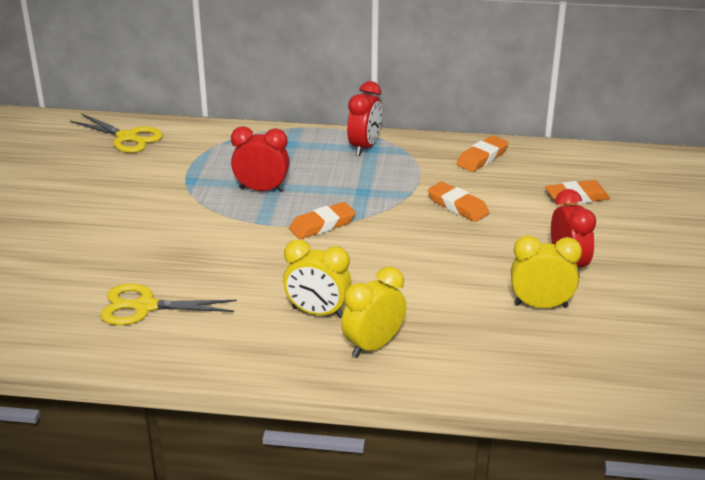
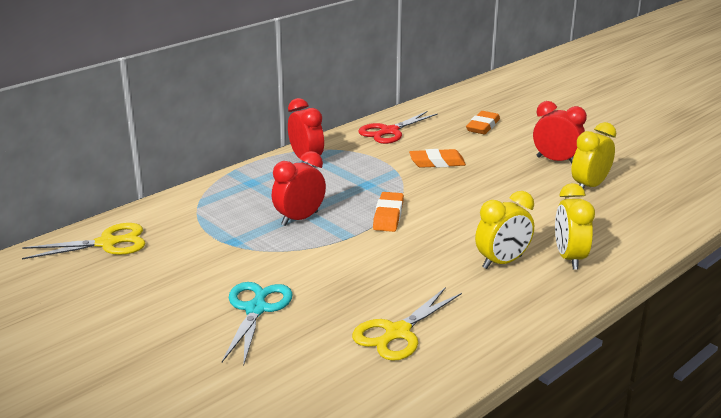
camera: 50 degrees left, 5 degrees down
(109, 233) = (256, 309): none -> turquoise scissors
(482, 158) = (389, 131): orange eraser -> red scissors

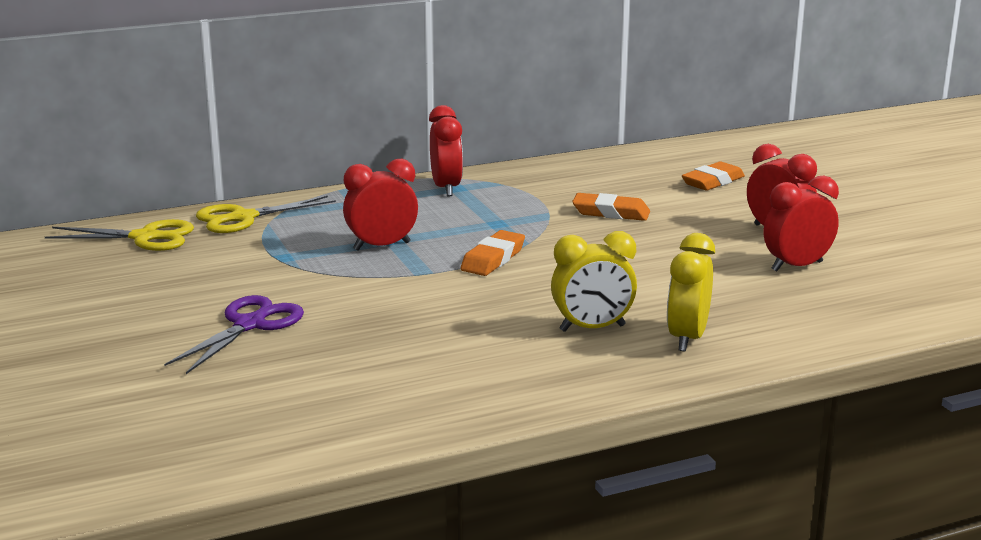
camera: 20 degrees right, 5 degrees down
(256, 309) = (249, 325): turquoise scissors -> purple scissors
(389, 131) = (580, 172): red scissors -> none
(397, 332) = (391, 375): yellow scissors -> yellow scissors (243, 218)
(589, 186) = (796, 266): yellow clock -> red clock

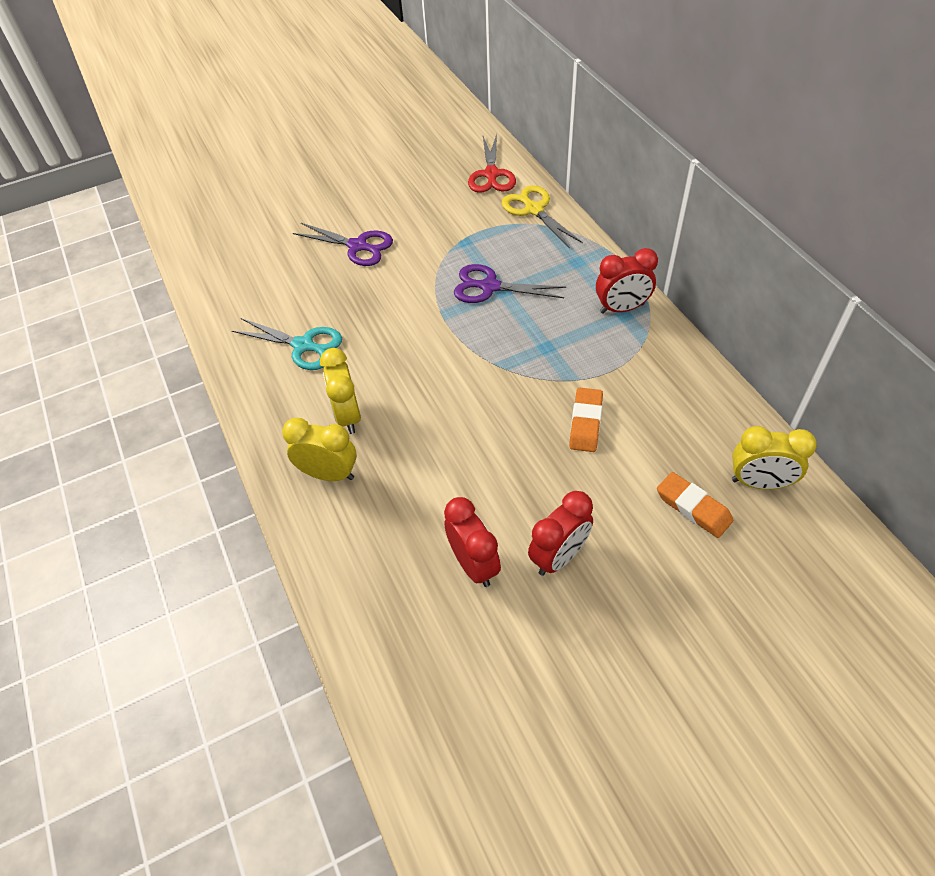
camera: 90 degrees right, 30 degrees up
(145, 237) = (491, 174): yellow scissors -> red scissors
(382, 246) = (490, 287): red clock -> purple scissors
(455, 360) = (303, 345): none -> turquoise scissors
(493, 259) = (471, 351): orange eraser -> none
(683, 159) = (759, 483): none -> yellow clock

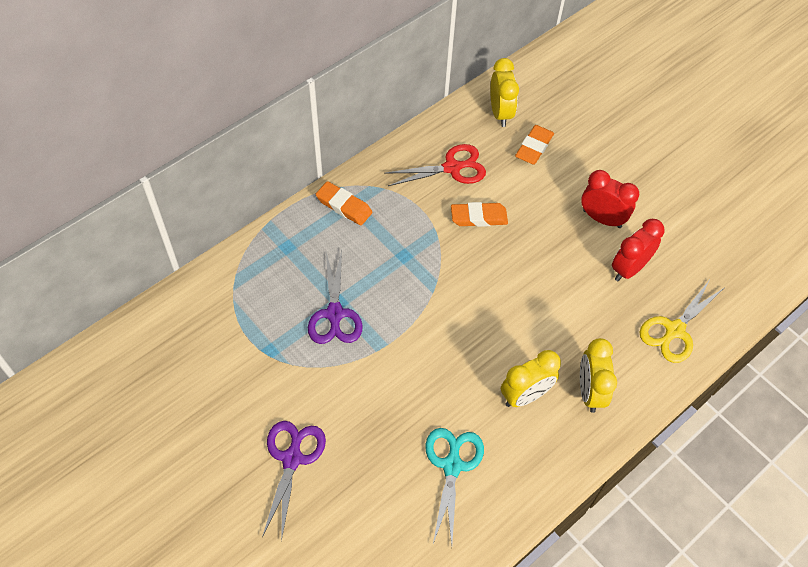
camera: 110 degrees left, 5 degrees up
(491, 174) = (148, 348): red scissors -> red scissors (452, 168)
(534, 210) = (210, 295): yellow scissors -> yellow scissors (674, 330)
(622, 308) = (344, 206): red clock -> orange eraser

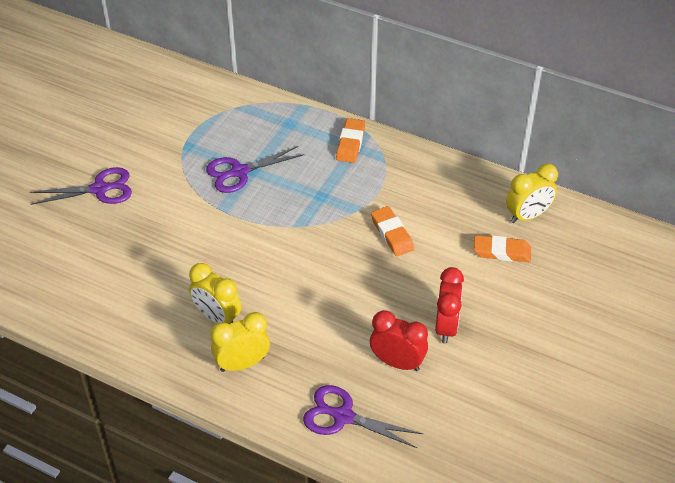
camera: 70 degrees right, 10 degrees down
(452, 168) = (437, 200): red scissors -> none
(452, 466) = (130, 286): turquoise scissors -> none
(674, 330) = (343, 416): yellow scissors -> purple scissors

